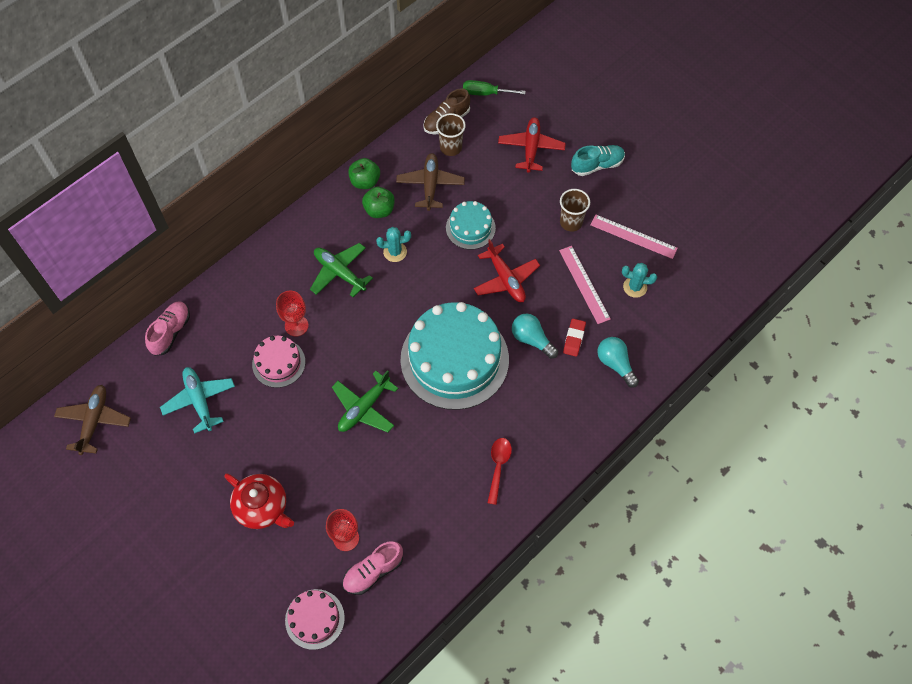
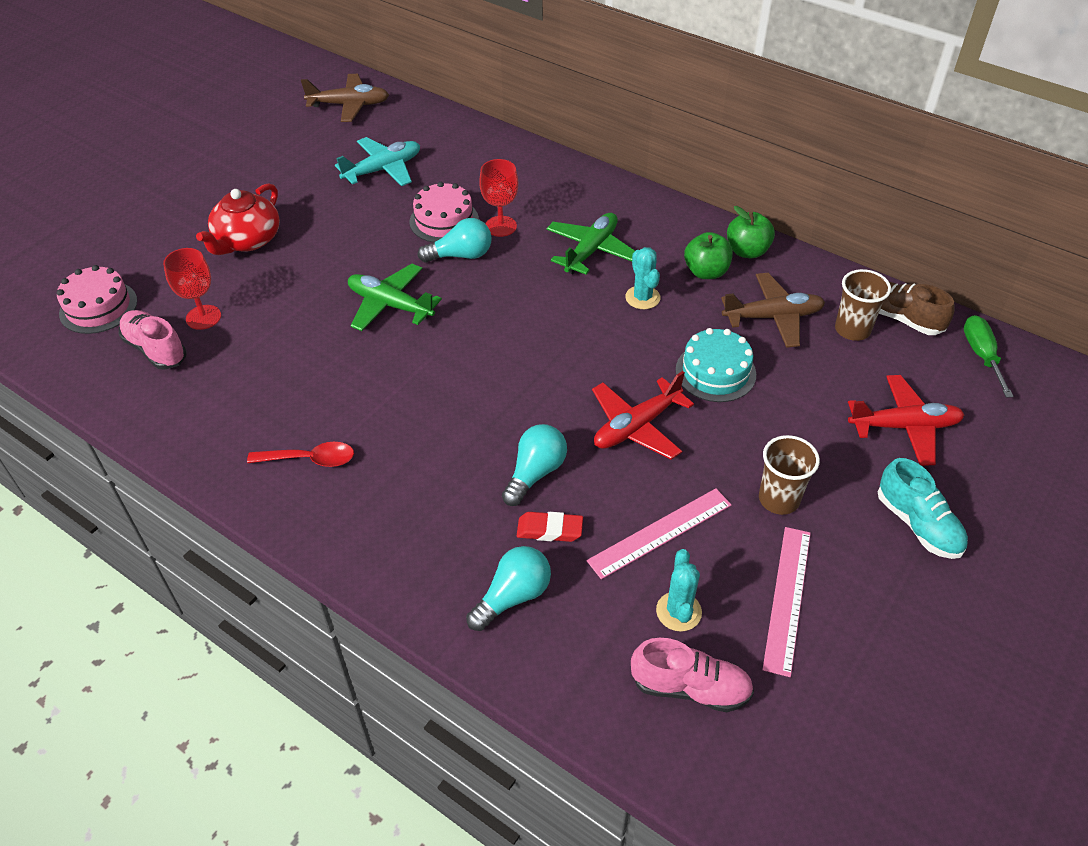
camera: 80 degrees right, 15 degrees down
(171, 332) = (469, 134): pink shoe -> pink shoe (690, 687)
(322, 356) = (461, 255): none -> turquoise light bulb
(454, 359) = (481, 385): turquoise cake -> none

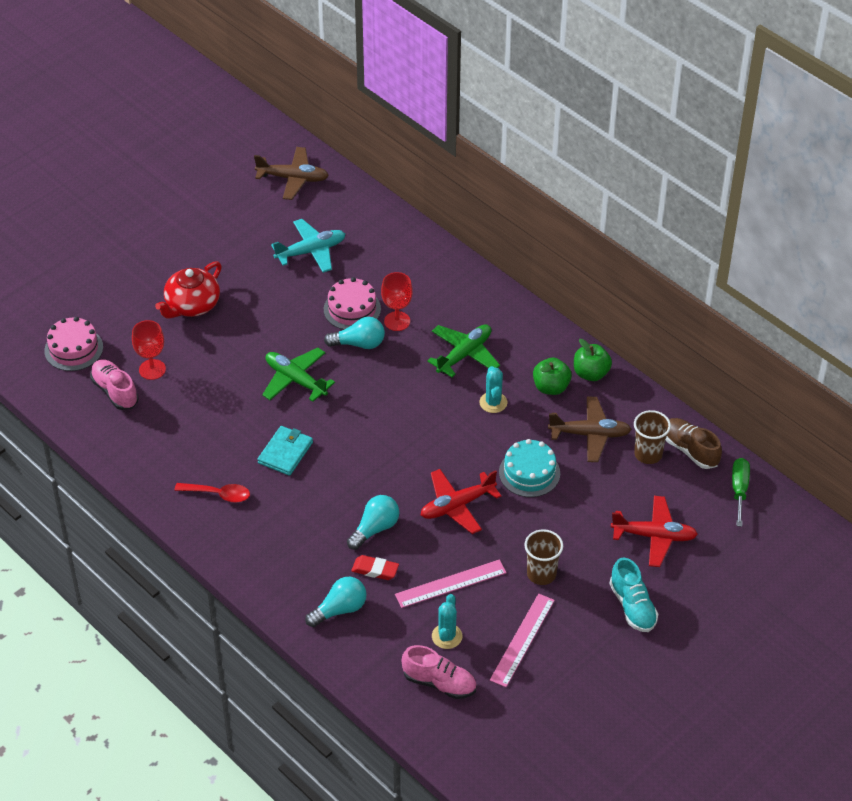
camera: 10 degrees right, 0 degrees up
(393, 392) = (285, 452): none -> turquoise wallet

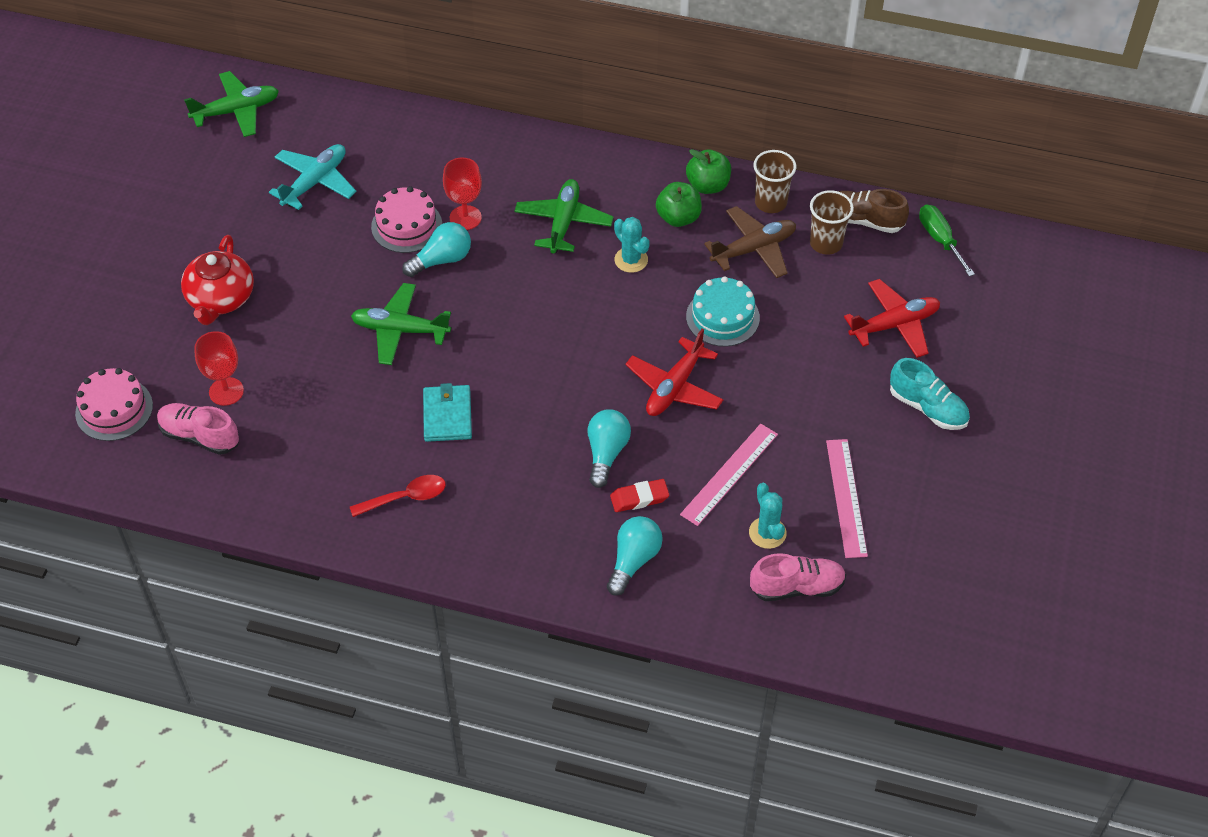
camera: 30 degrees left, 5 degrees up
(293, 178) = (236, 111): brown plane -> green plane
(541, 574) = (813, 418): brown cup -> brown cup (770, 202)

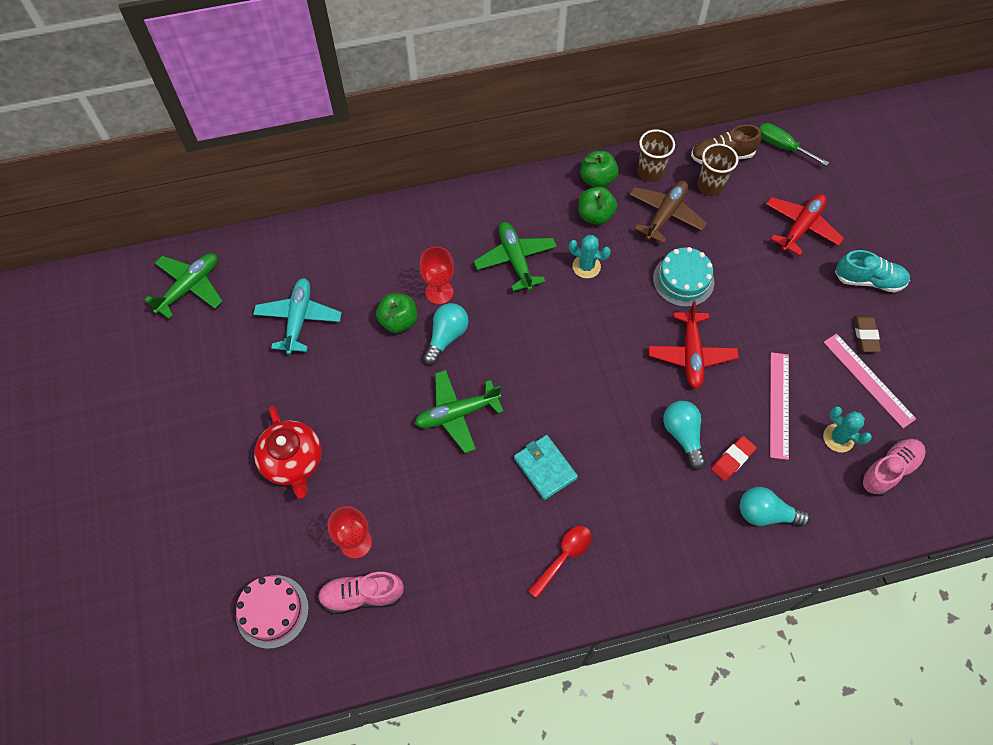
camera: 30 degrees left, 10 degrees up
(406, 226) = (398, 321): pink cake -> green apple
(633, 560) = (765, 514): turquoise light bulb -> turquoise light bulb turned 75 degrees counterclockwise
(879, 456) = (865, 335): none -> brown eraser

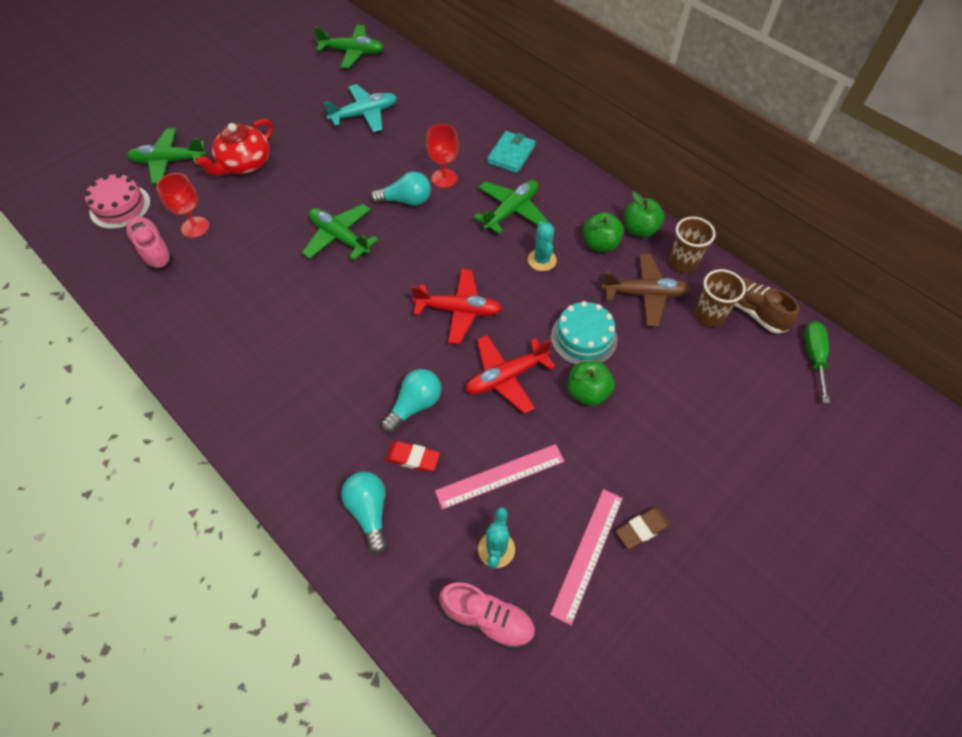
camera: 60 degrees right, 5 degrees down
(233, 537) = (169, 161): none -> green plane
(398, 321) = (400, 167): green apple -> green apple (587, 392)
(545, 468) = (322, 315): turquoise wallet -> turquoise wallet (511, 154)
(564, 557) = (244, 364): red spoon -> none
(801, 227) = (728, 413): red plane -> red plane (459, 310)
(868, 280) = (715, 506): turquoise shoe -> none

